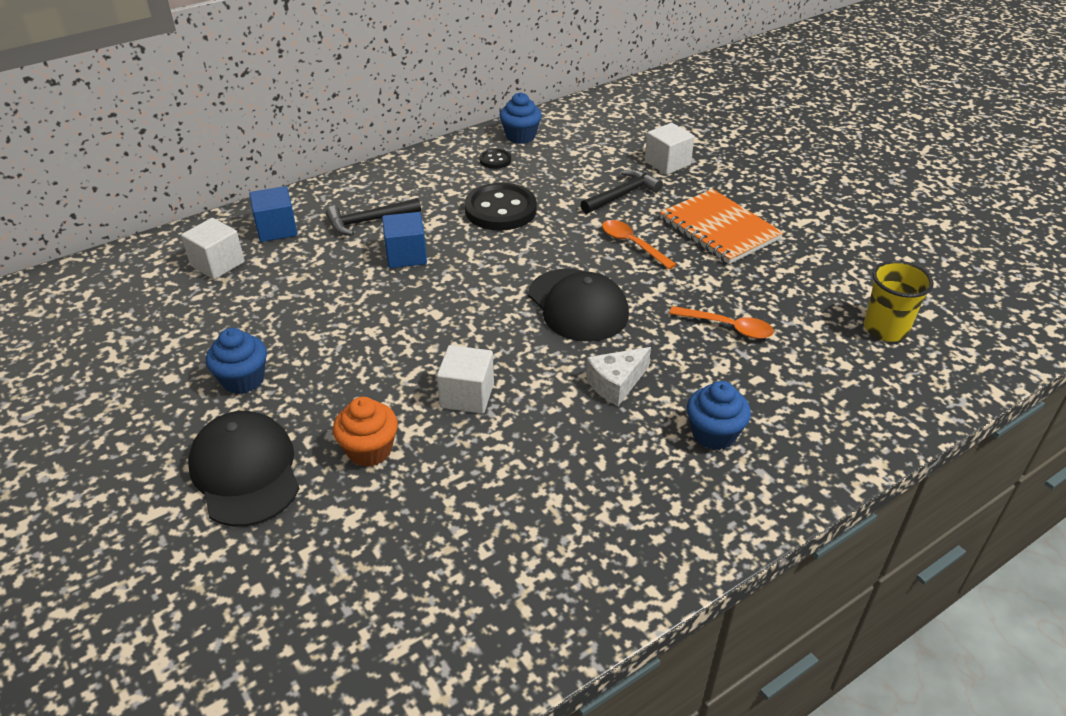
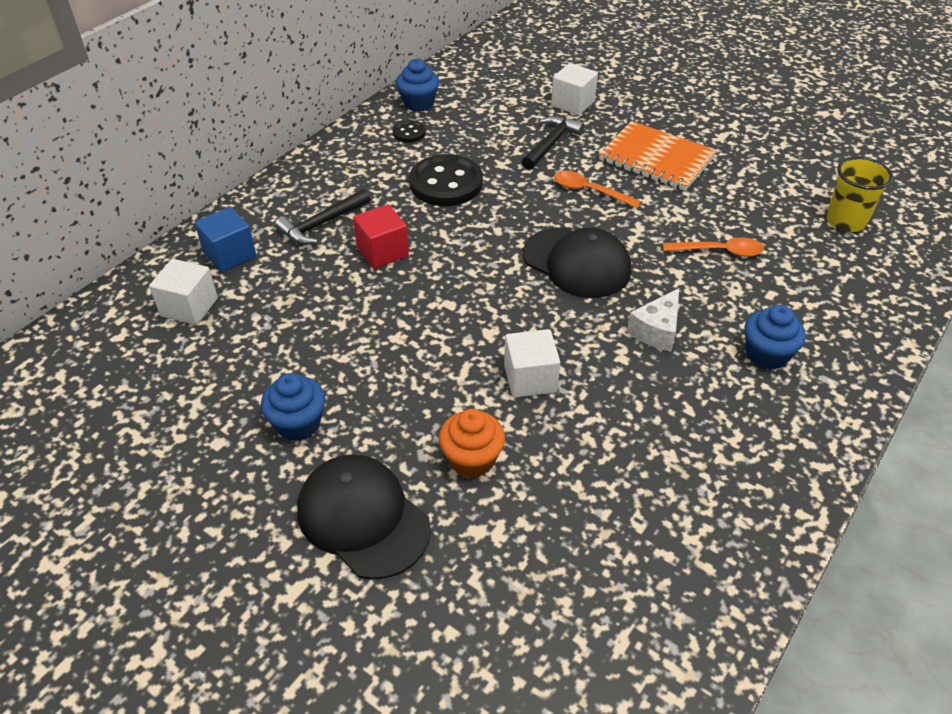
camera: 20 degrees left, 5 degrees up
(406, 255) = (382, 251): blue cube -> red cube

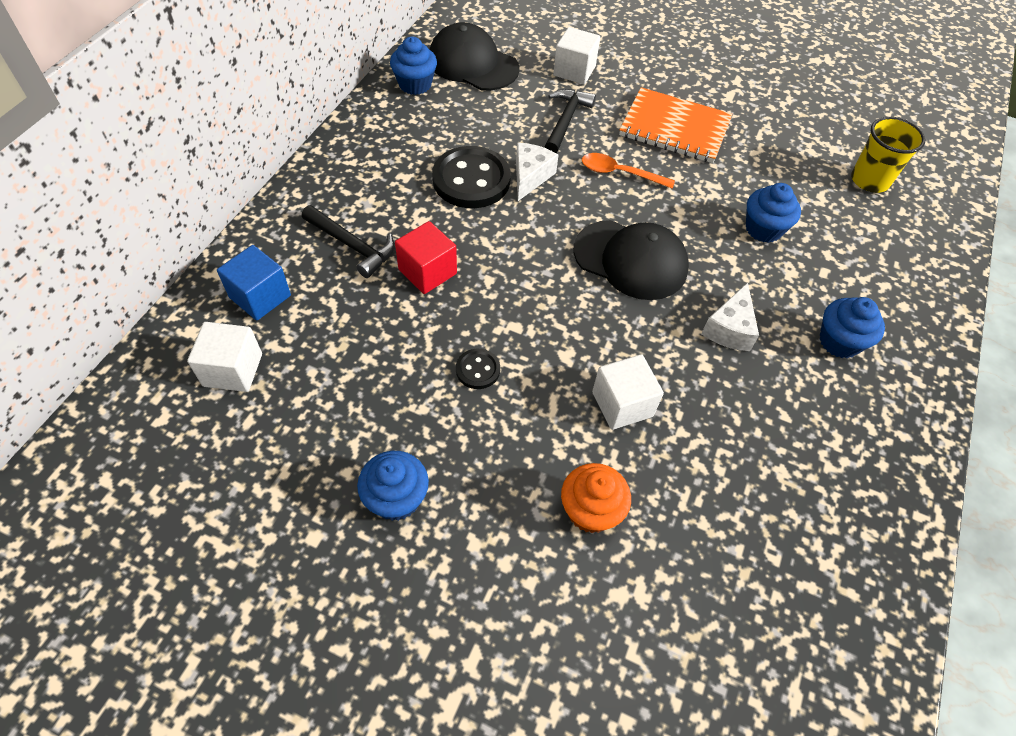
camera: 15 degrees left, 10 degrees up
(322, 224) = (352, 245): black hammer -> black hammer turned 90 degrees counterclockwise
(363, 518) = (498, 602): black cap -> black cap (473, 64)
(409, 133) = (415, 122): black button -> black button (478, 370)
(502, 186) = (530, 177): none -> white cheese
(719, 251) = (763, 229): orange spoon -> blue cupcake

